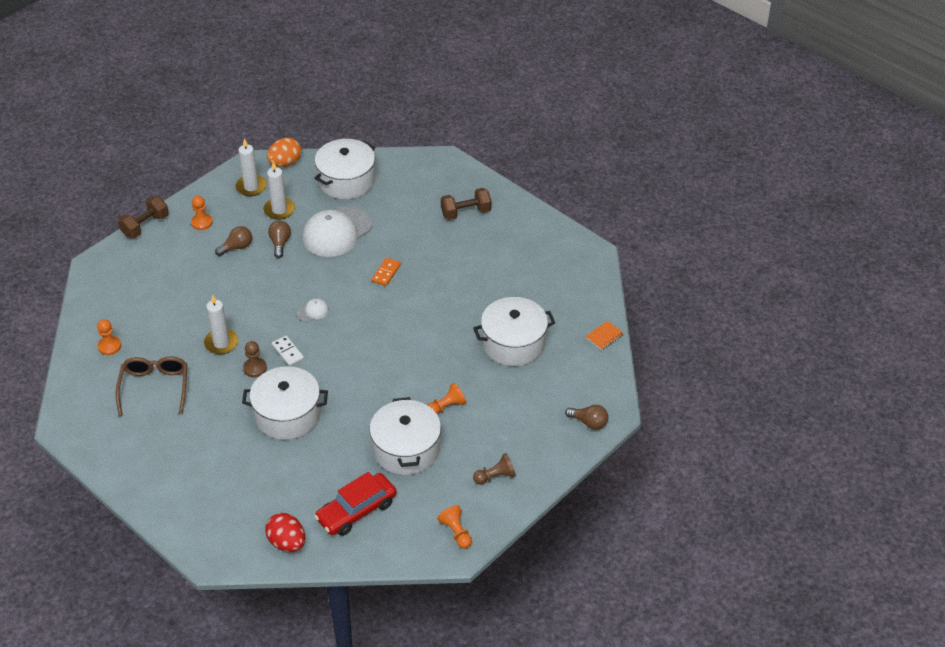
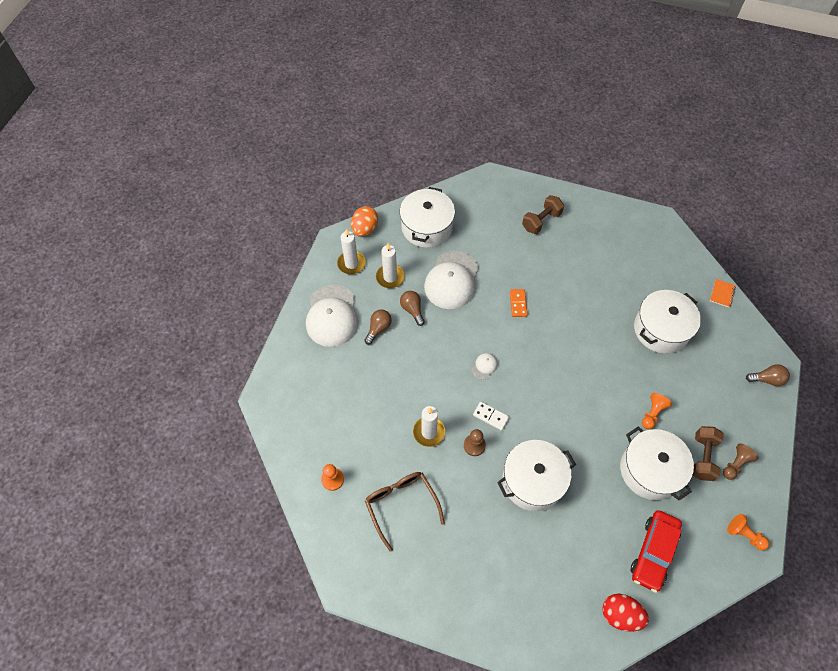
camera: 25 degrees left, 15 degrees up
(145, 226) = (284, 339): brown dumbbell -> brown dumbbell (702, 457)
(202, 222) = (332, 316): orange pawn -> white cap

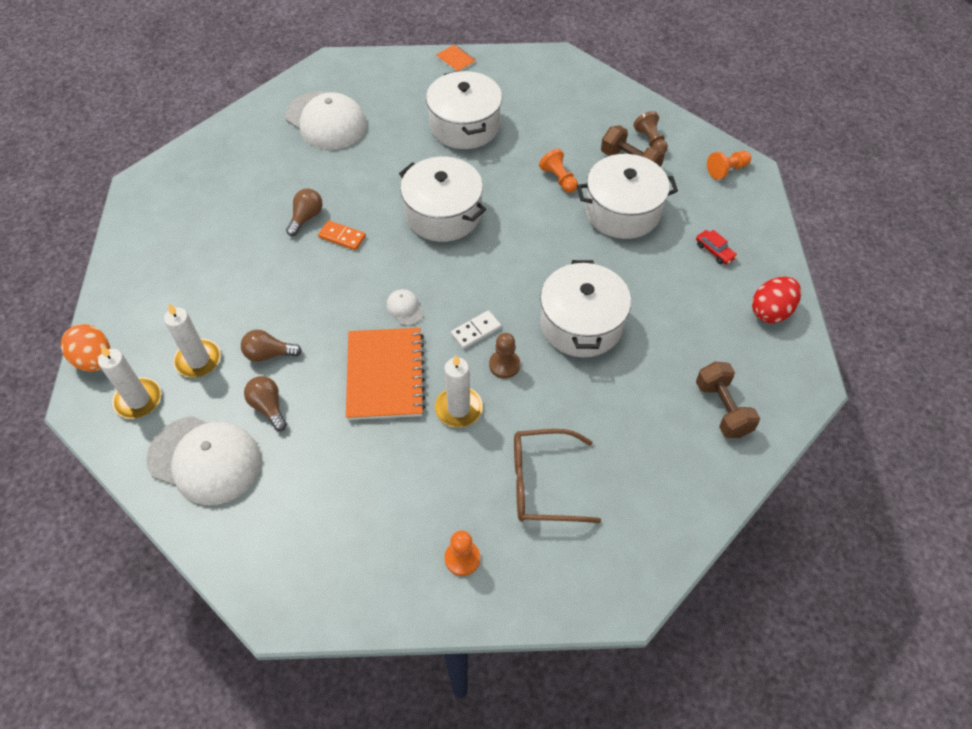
camera: 65 degrees left, 5 degrees down
(427, 227) = (154, 285): white pot -> white pot (443, 214)
(431, 379) = (385, 375): none -> orange notebook
(452, 280) = (257, 291): white cap -> white cap (326, 121)
(541, 221) = (245, 164): brown dumbbell -> brown dumbbell (722, 409)
(653, 552) = (714, 251): red car -> red car, size x0.46
(767, 379) = (573, 74): brown light bulb -> brown light bulb (306, 217)

